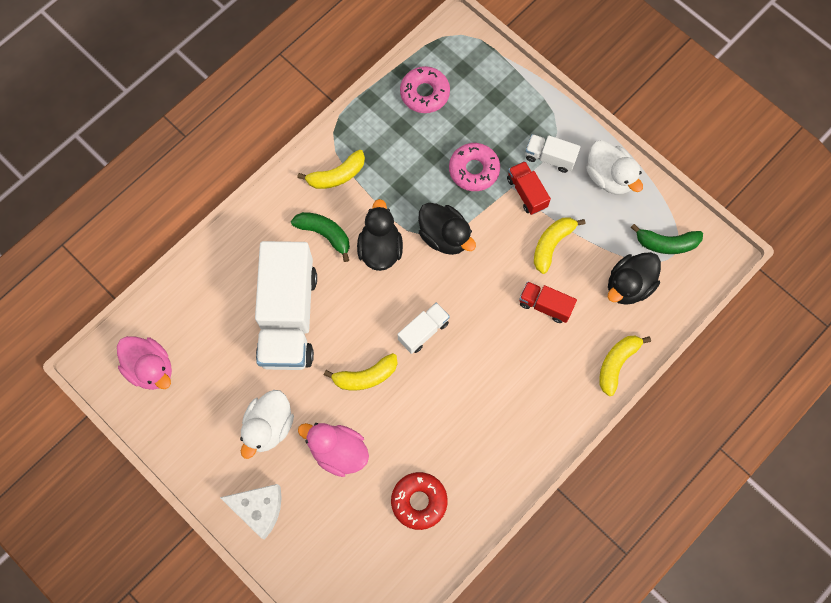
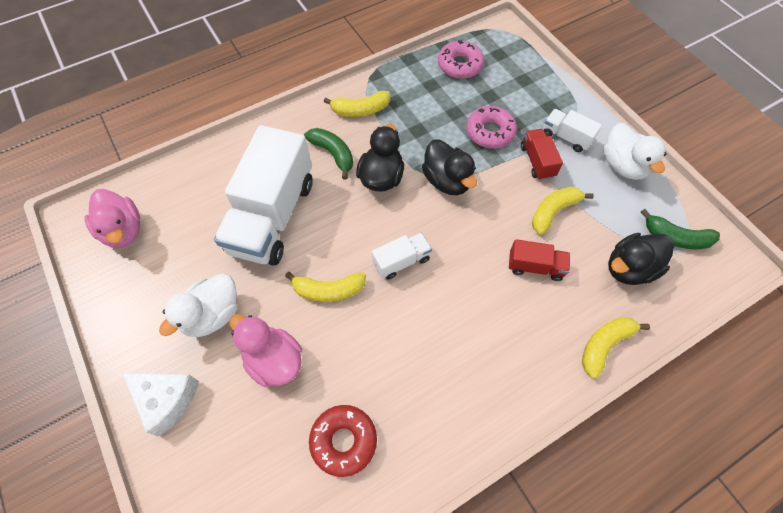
camera: 15 degrees right, 10 degrees down
(545, 305) = (535, 267): red truck -> red truck turned 150 degrees clockwise

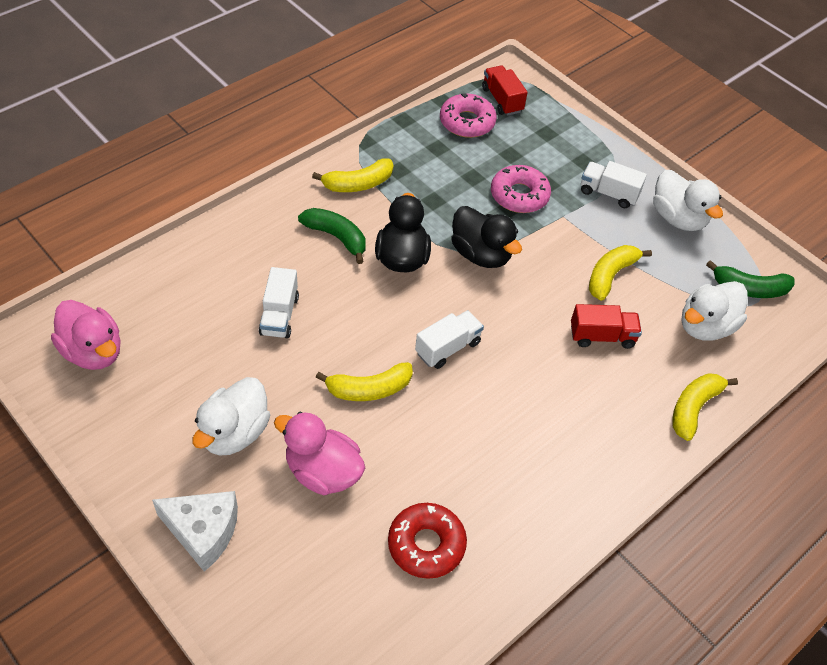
camera: 15 degrees left, 10 degrees down
(272, 216) = (279, 315): white truck -> white truck, size x0.45
(537, 161) = (581, 223): red truck -> red truck (502, 100)
(629, 268) = (705, 326): black duck -> white duck

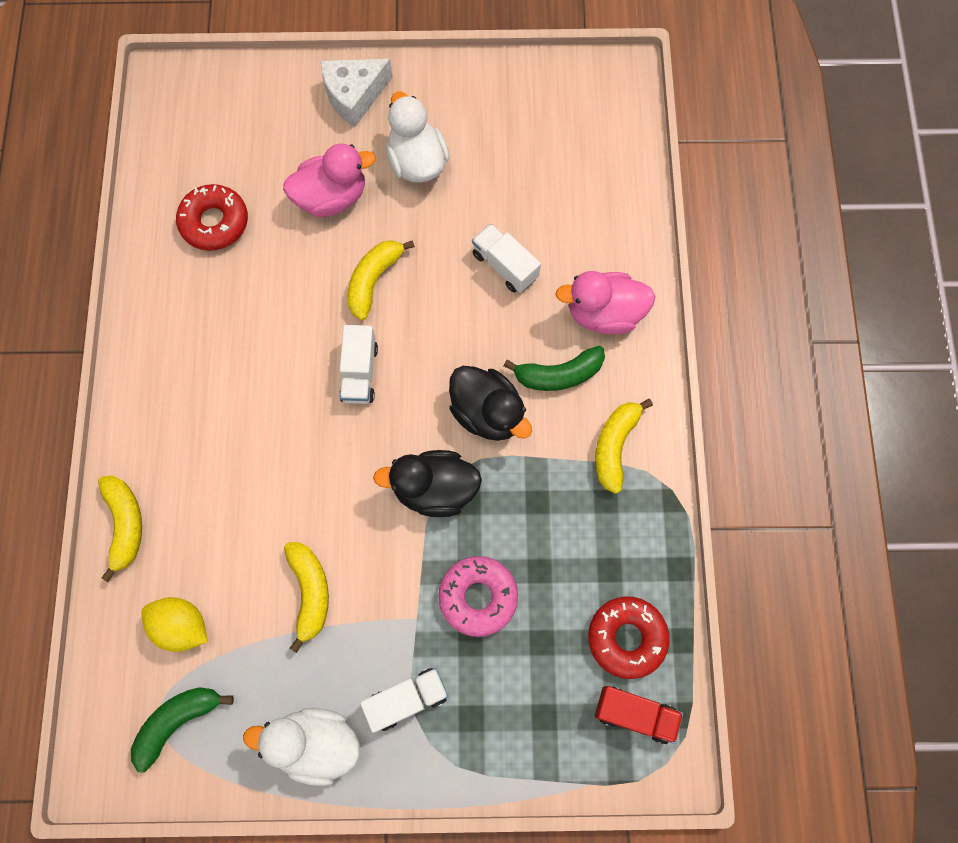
camera: 135 degrees right, 20 degrees up
(93, 352) = (576, 114): pink duck -> pink duck (604, 313)
(467, 122) = (626, 638): pink donut -> red donut
(602, 336) = (257, 516): red truck -> none
(705, 326) = (181, 626): white duck -> yellow lemon

